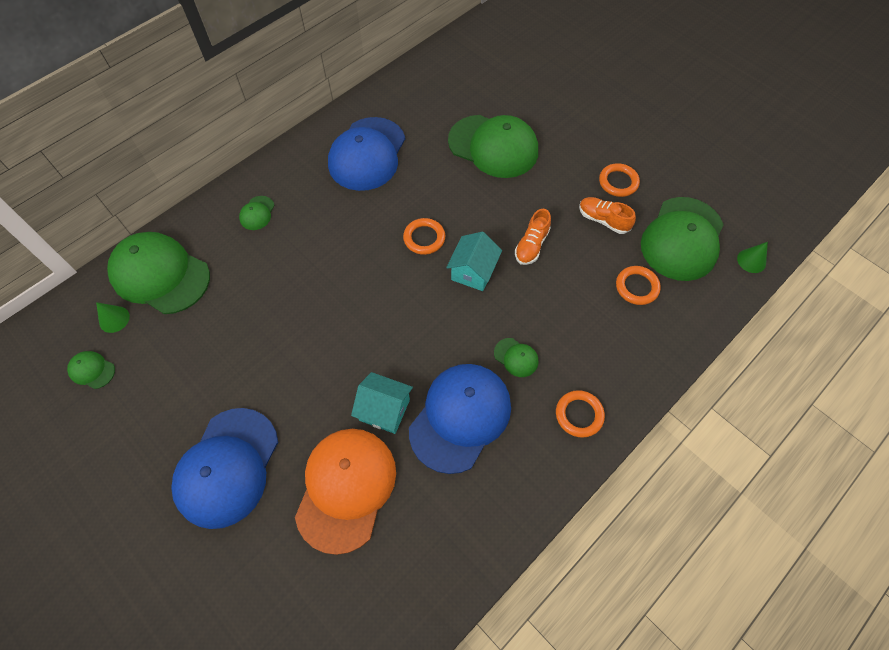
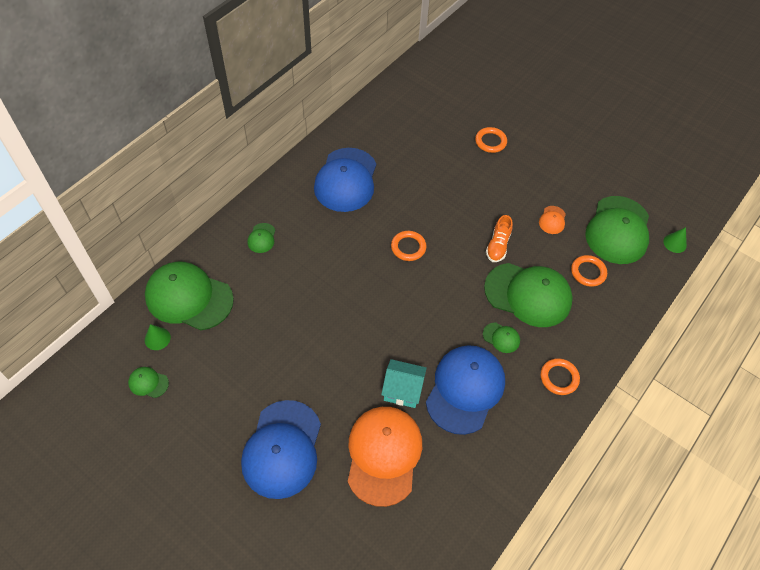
camera: 10 degrees left, 5 degrees down
(473, 272) = (454, 271): turquoise house -> none
(493, 146) = (451, 165): green cap -> green cap (528, 295)
(603, 220) = (552, 220): orange shoe -> orange cap
(618, 182) = (559, 188): orange ring -> orange ring (490, 142)

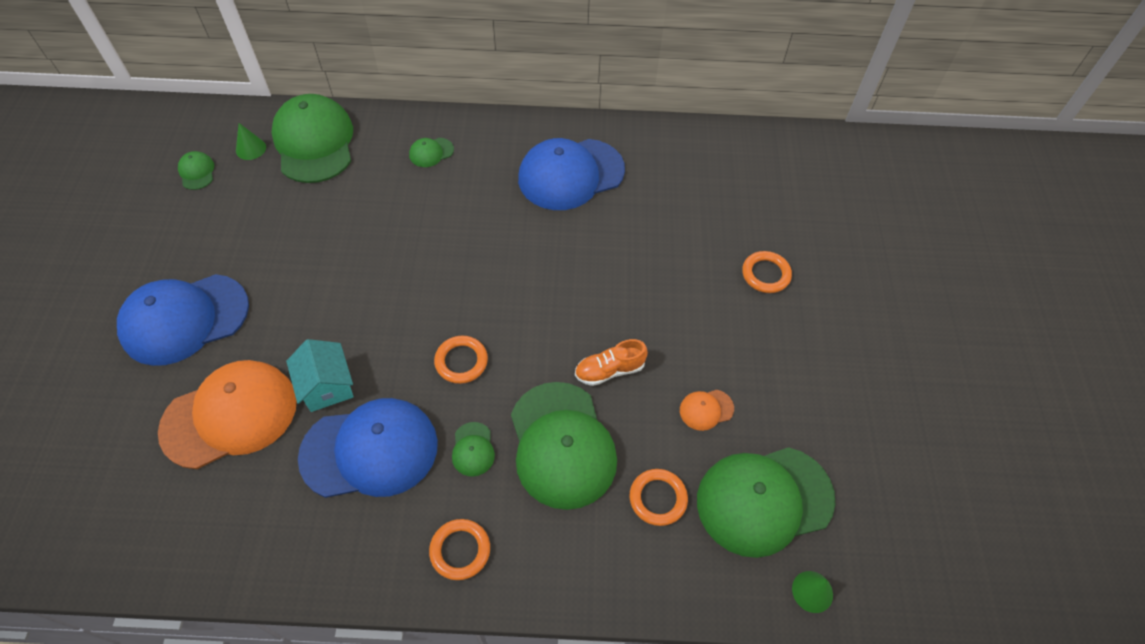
camera: 55 degrees right, 0 degrees up
(408, 247) = (527, 282): orange ring -> orange ring (461, 361)

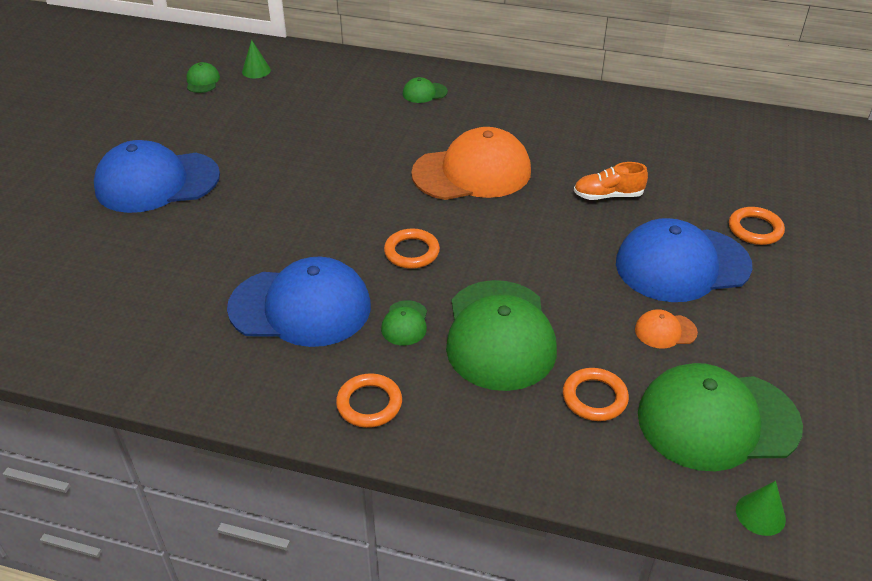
camera: 15 degrees right, 15 degrees down
(230, 415) = (175, 259): orange cap -> orange cap (472, 172)
(314, 142) = (315, 73): green cap -> none
(327, 386) = (273, 251): turquoise house -> none
(571, 174) = (560, 125): blue cap -> blue cap (682, 265)
(609, 370) = (565, 282): orange shoe -> orange shoe (608, 196)

